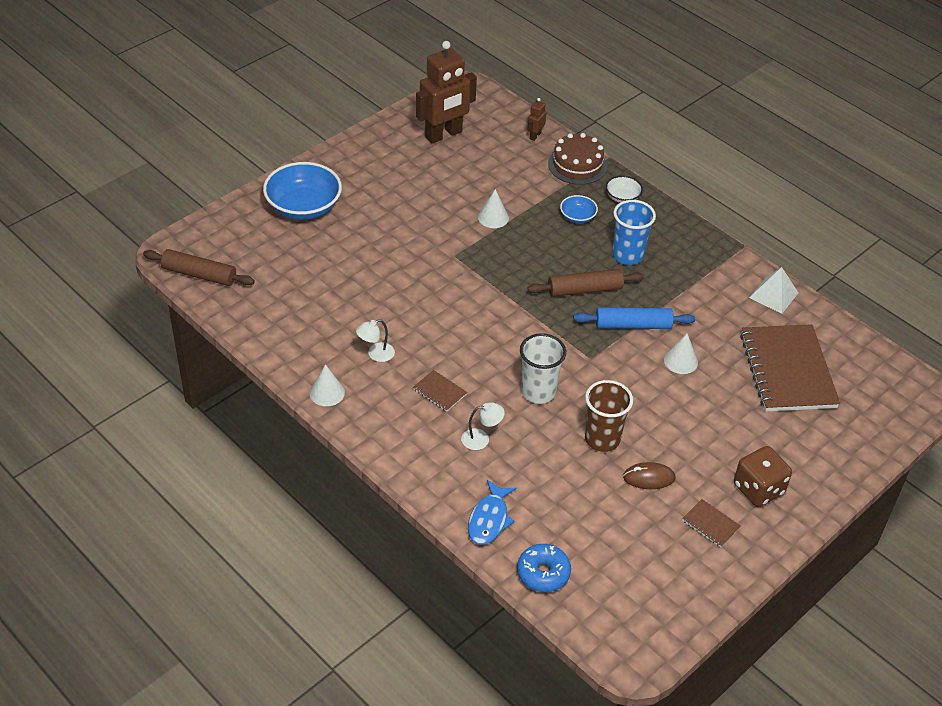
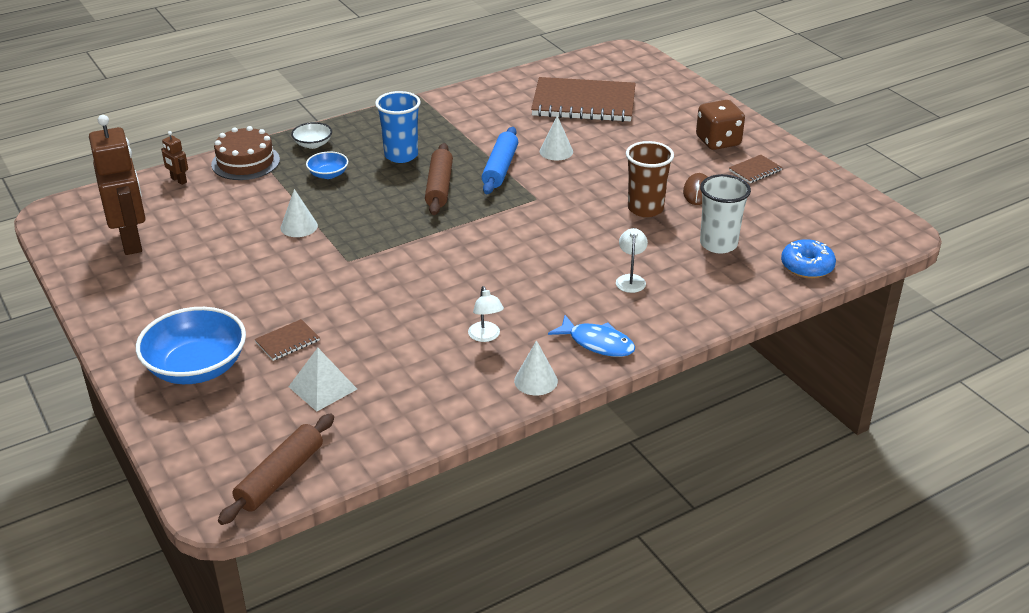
camera: 75 degrees left, 10 degrees down
(439, 392) = (557, 298): brown notebook -> brown notebook (287, 341)
(489, 519) = (739, 289): blue fish -> blue fish (597, 343)
(538, 392) = (574, 235): white cup -> white cup (718, 244)
(773, 295) = (488, 92): white pyramid -> white pyramid (322, 388)

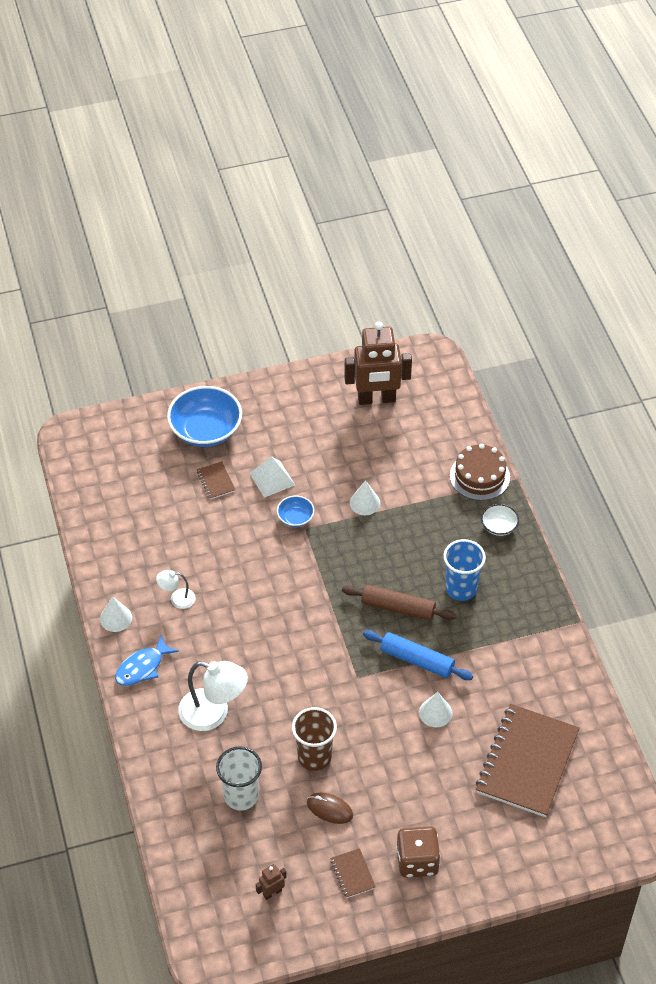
camera: 105 degrees right, 15 degrees up
(178, 180) = (461, 430): brown robot -> brown robot (272, 892)
(280, 477) = (80, 465): brown rolling pin -> none
(322, 388) = (157, 495): white pyramid -> white pyramid (272, 479)
(328, 174) = (442, 531): blue bowl -> blue bowl (295, 518)
(630, 279) = (213, 713): white lamp -> white lamp, size x1.92
(807, 266) = (185, 853): blue donut -> none

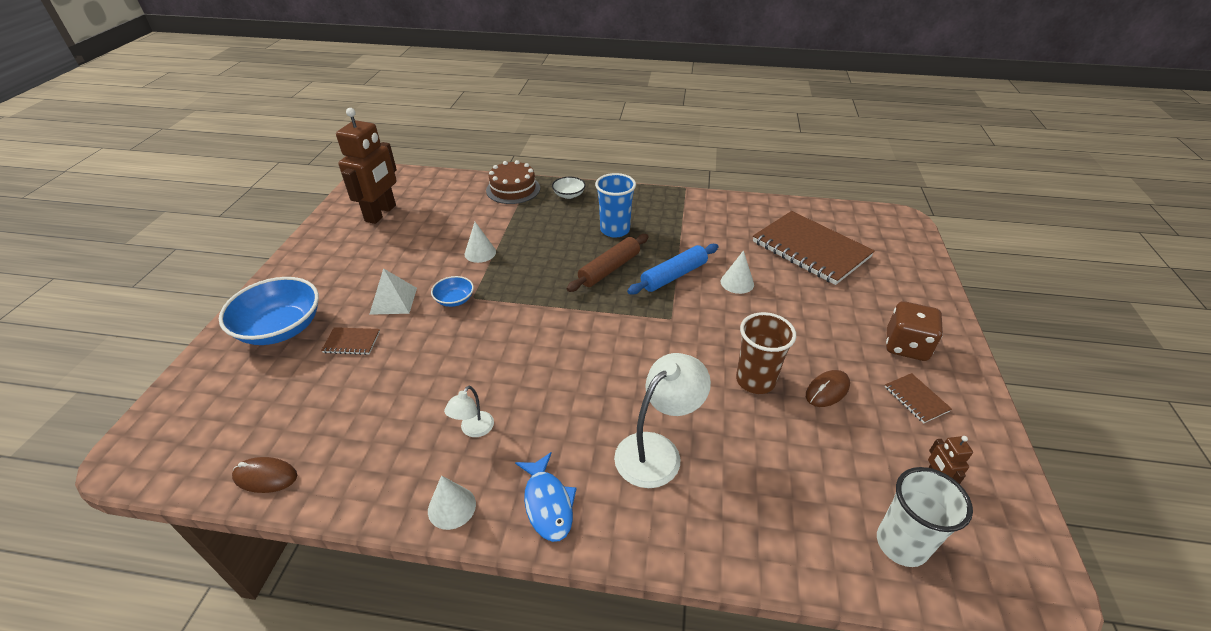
camera: 65 degrees left, 10 degrees down
(89, 511) = (265, 477): none -> brown mouse
(241, 796) = (787, 464): white cup -> white cup (901, 544)
(352, 874) = (916, 399): brown notebook -> brown notebook turned 60 degrees clockwise

